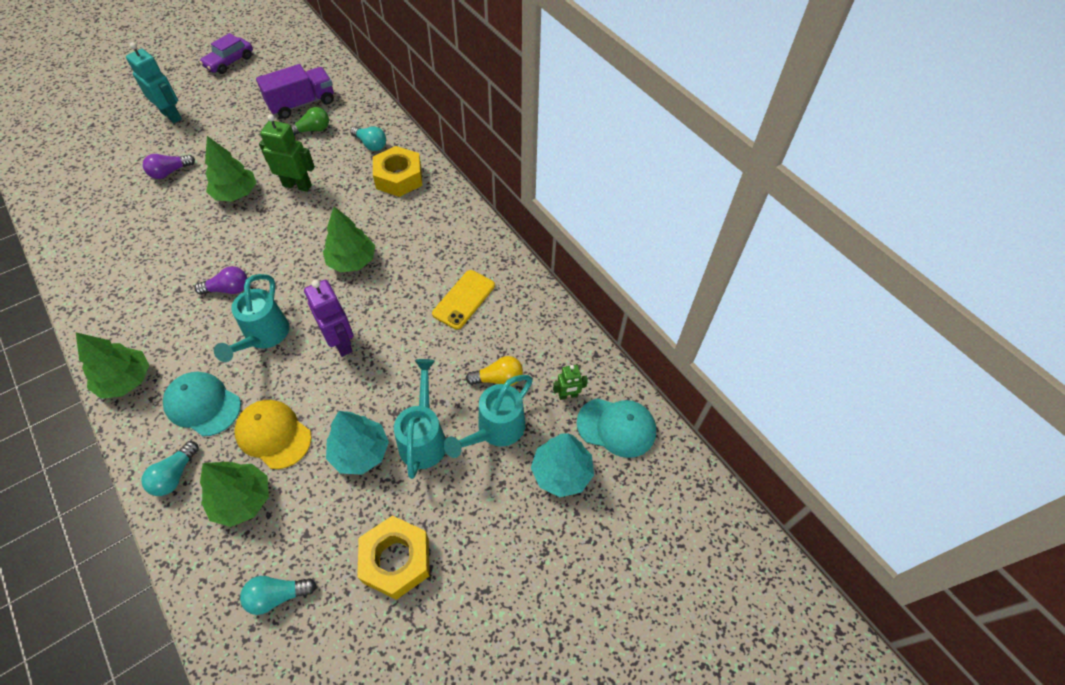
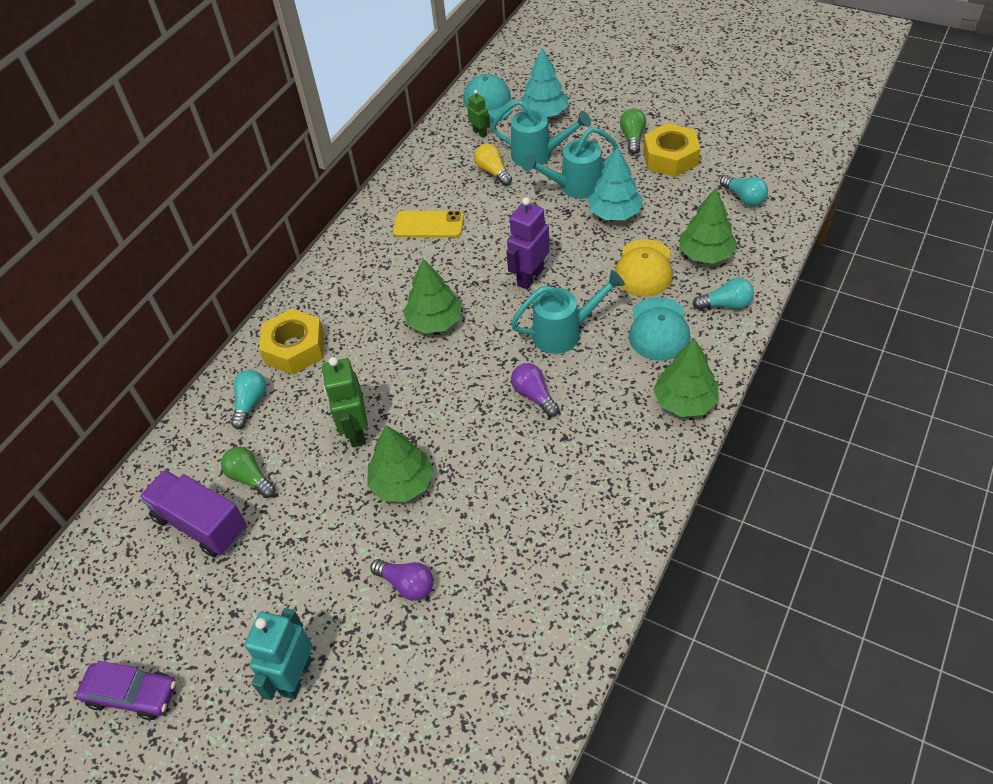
camera: 110 degrees left, 5 degrees down
(457, 541) = (632, 138): none -> green light bulb

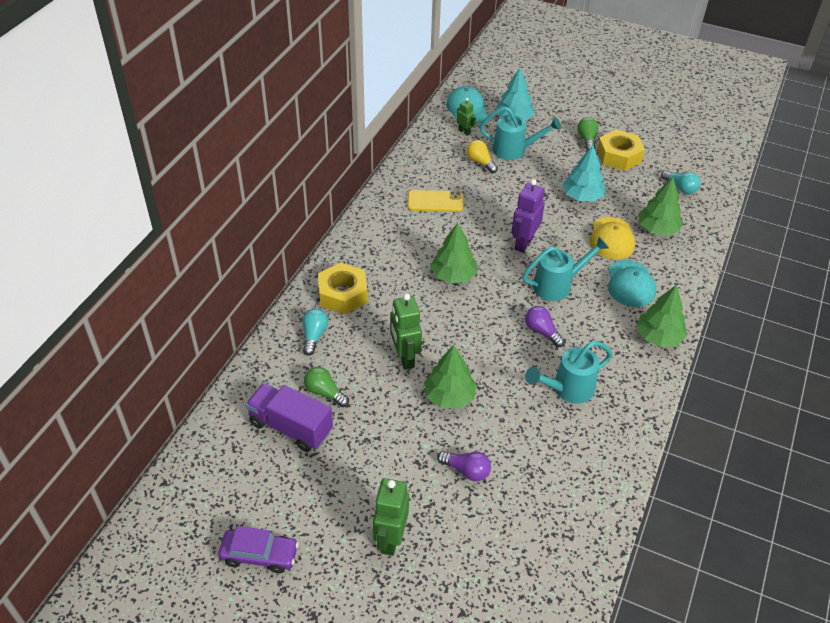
camera: 10 degrees left, 5 degrees down
(296, 677) = (390, 539): turquoise robot -> green robot
(574, 187) = (547, 176): turquoise watering can -> turquoise watering can (567, 389)
(726, 304) = (678, 266): turquoise light bulb -> none

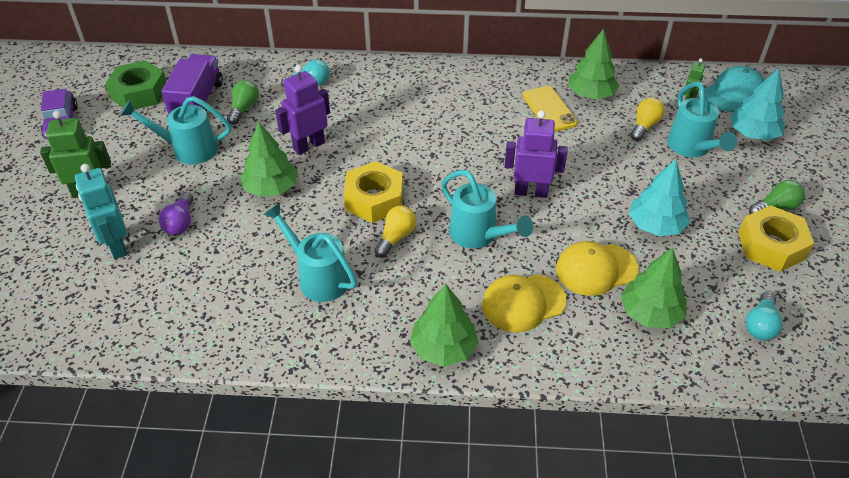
camera: 70 degrees right, 0 degrees up
(247, 475) = (139, 93): none -> green nut
(343, 294) = (372, 86): yellow nut -> yellow nut (374, 199)
(364, 448) = (188, 149): none -> turquoise watering can
(405, 358) = (309, 146): green robot -> purple robot
(453, 275) = (443, 150): green tree -> green tree (591, 94)
(478, 525) = (117, 246): none -> turquoise robot
(542, 331) = (396, 237): purple light bulb -> yellow light bulb
(630, 284) = (523, 303): turquoise cap -> yellow cap

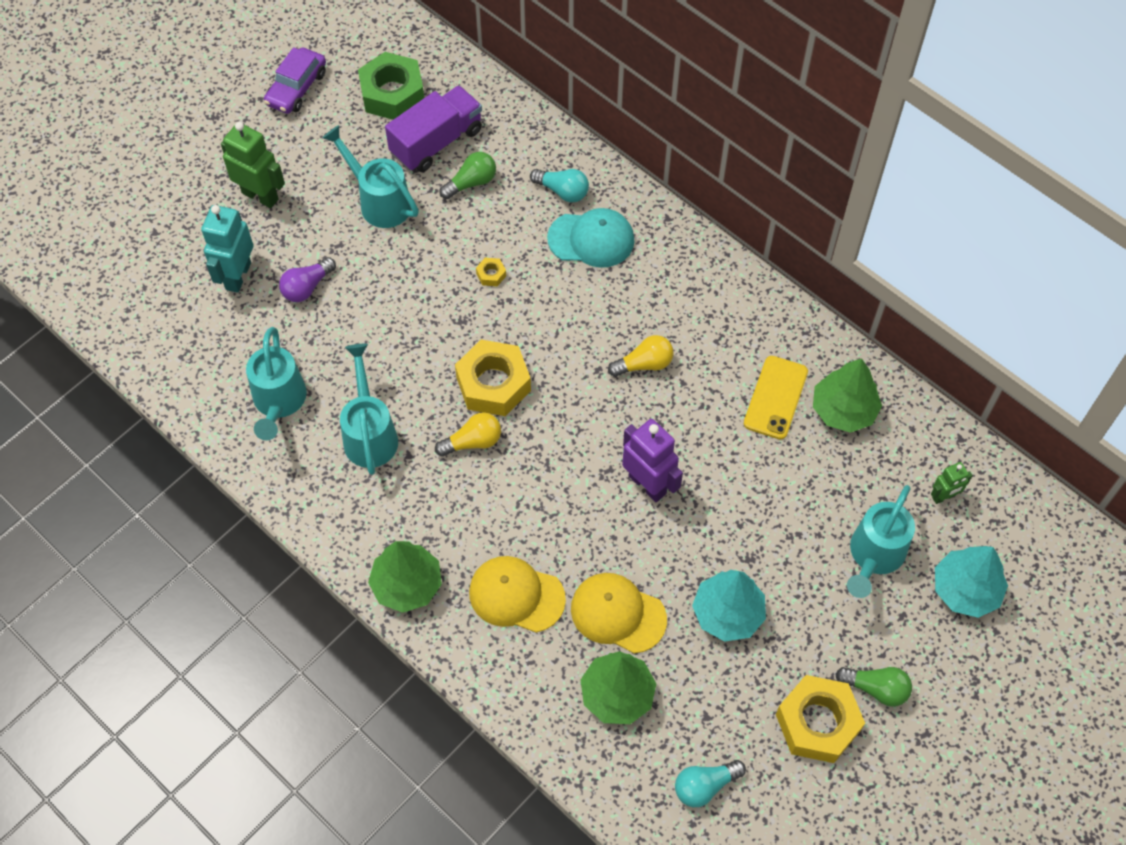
camera: 40 degrees right, 15 degrees up
(271, 188) = (414, 303): green tree -> none
(309, 146) = (491, 274): purple robot -> yellow nut
(478, 235) = (548, 496): turquoise watering can -> turquoise watering can (279, 402)
(644, 126) = (855, 492): yellow light bulb -> yellow light bulb (644, 364)
(733, 93) = (1011, 524): turquoise cap -> turquoise cap (591, 239)

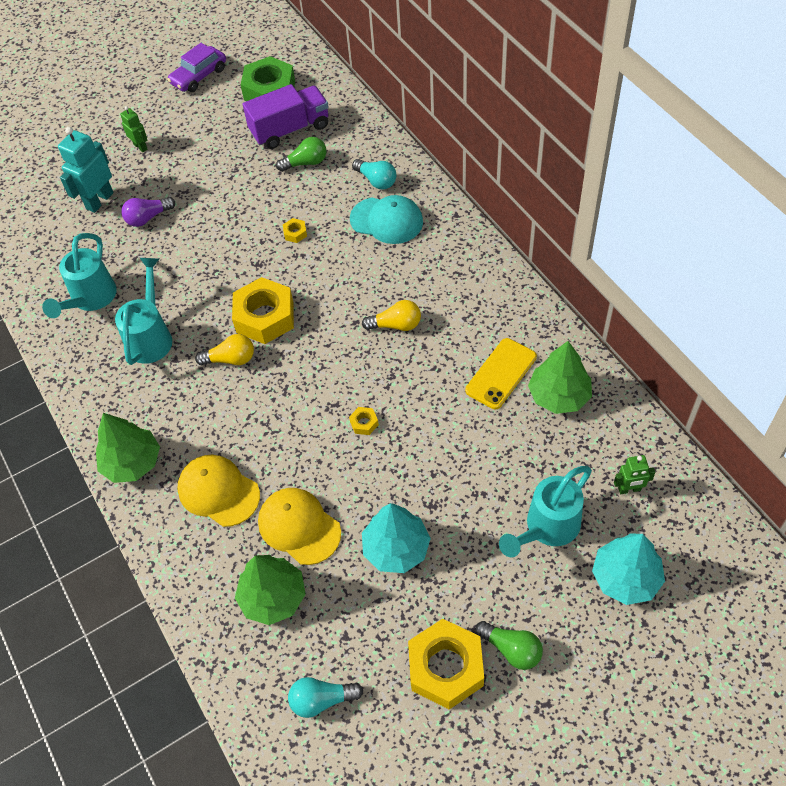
camera: 20 degrees right, 5 degrees down
(260, 196) = (140, 147): green robot -> green robot, size x0.56
(379, 201) = (229, 165): turquoise watering can -> none
(647, 484) = (364, 423): purple robot -> yellow nut

